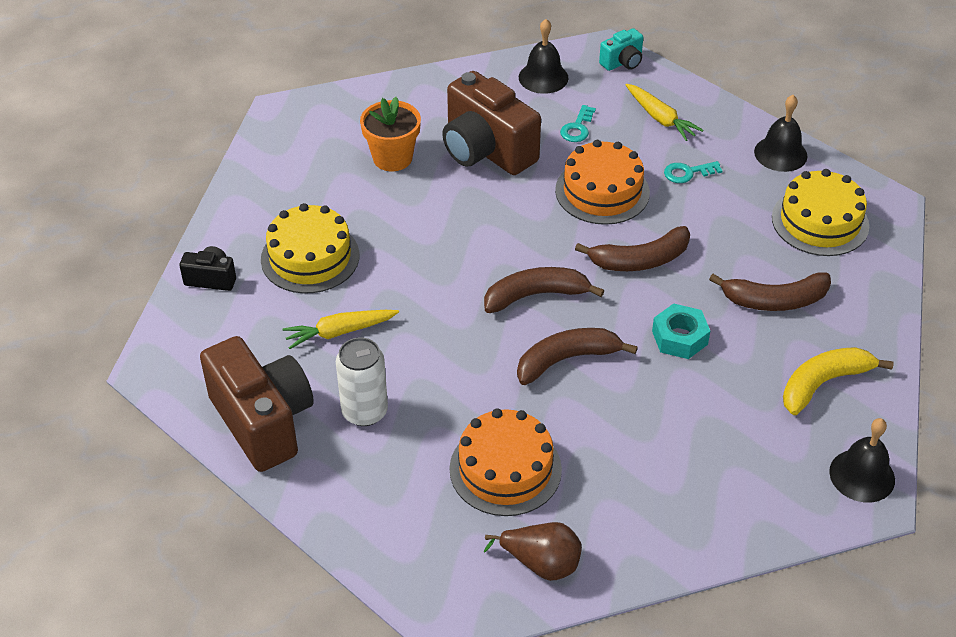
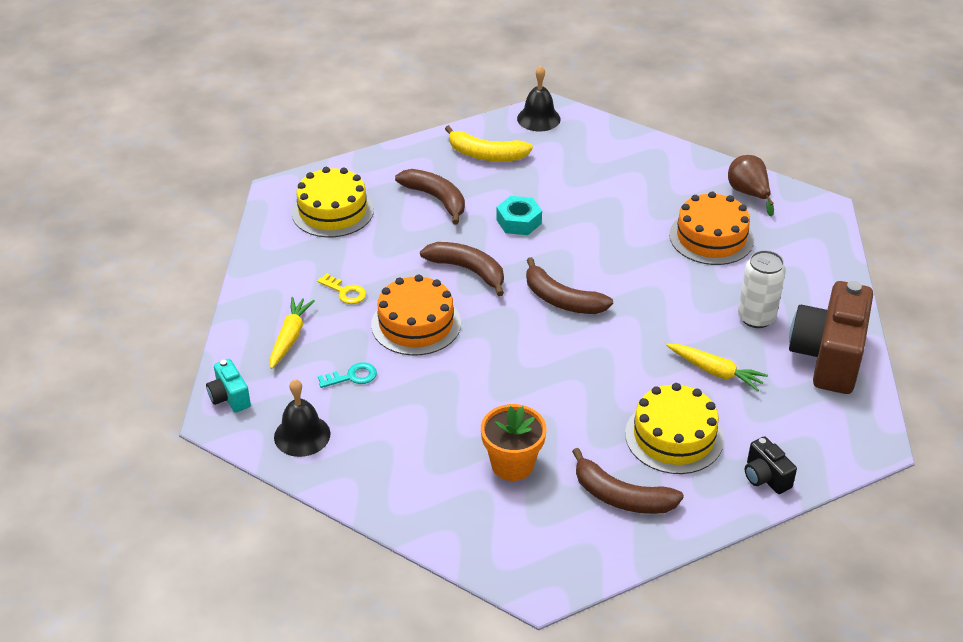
camera: 130 degrees left, 5 degrees down
(486, 151) = (439, 413): brown camera -> none
(566, 360) = (599, 257): brown banana -> brown banana (621, 497)
(622, 62) = (229, 397): turquoise camera -> turquoise camera turned 135 degrees counterclockwise
(687, 173) = (345, 292): turquoise key -> yellow key
(780, 153) = (271, 258): black bell -> none

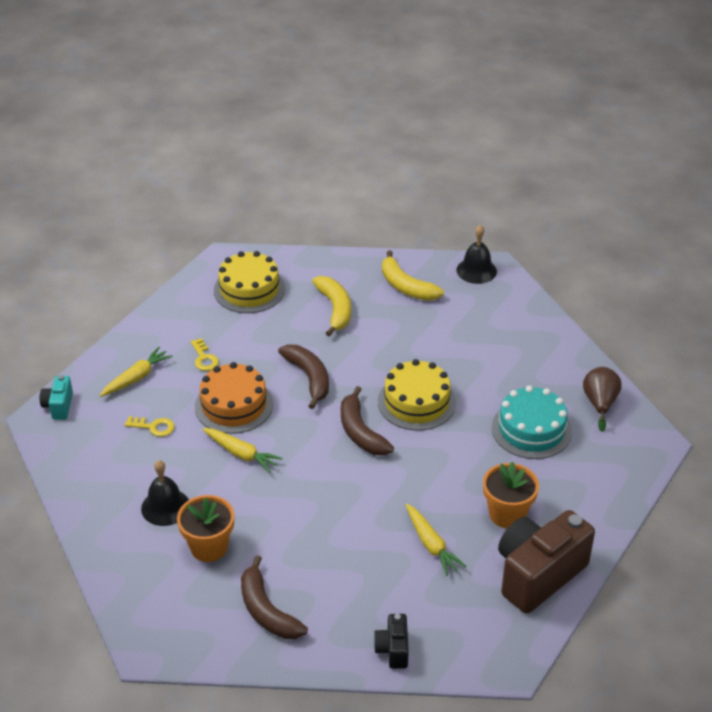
camera: 30 degrees right, 0 degrees up
(302, 435) = (83, 456): black bell -> black bell (165, 507)
(352, 376) = (154, 427): turquoise key -> yellow key
(436, 199) = (335, 309): brown banana -> yellow banana
(465, 365) = (241, 454): none -> yellow carrot
(519, 221) = (383, 353): turquoise nut -> none
(674, 436) = (350, 582): yellow cake -> yellow cake (416, 402)
(711, 237) = (531, 429): orange cake -> turquoise cake
(756, 317) = (507, 514): white can -> orange flower pot

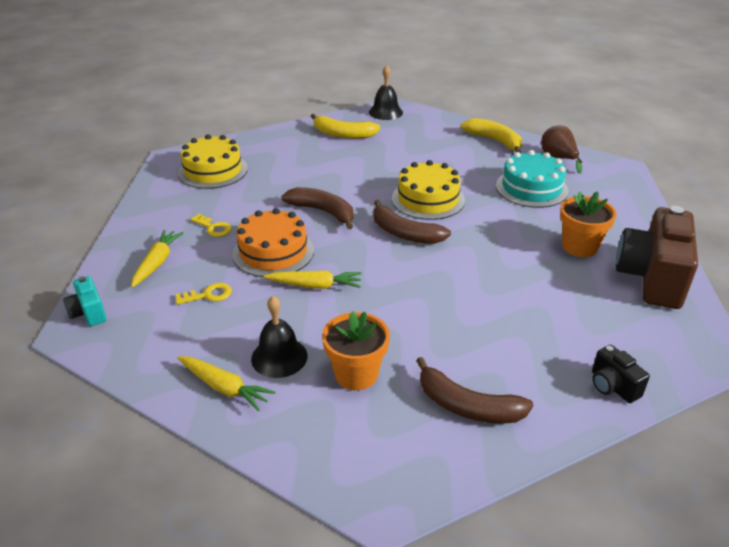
camera: 30 degrees left, 5 degrees down
(335, 309) = (300, 162): yellow banana -> yellow banana (494, 141)
(431, 545) = (549, 290): yellow carrot -> yellow carrot (224, 387)

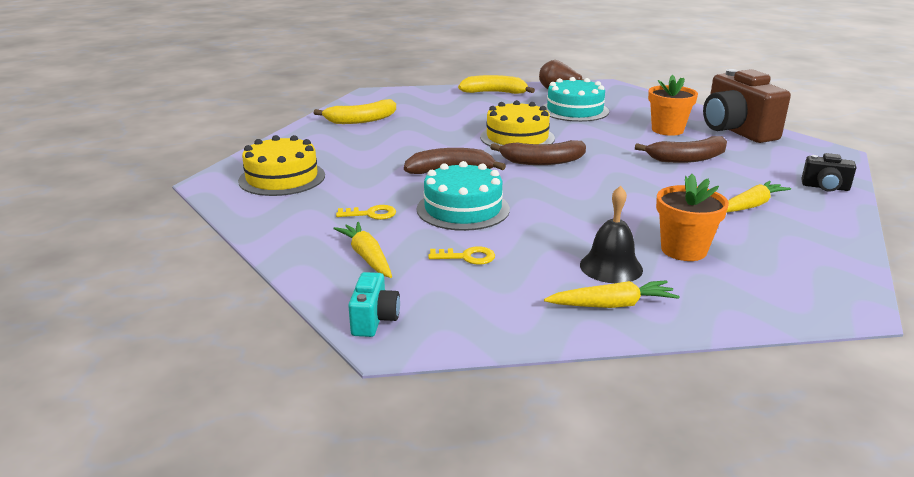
camera: 40 degrees left, 10 degrees down
(88, 313) = (374, 320): turquoise camera -> turquoise camera turned 105 degrees counterclockwise
(208, 295) = (467, 257): yellow key -> yellow key turned 60 degrees clockwise
(273, 252) = (463, 209): orange cake -> turquoise cake
(315, 285) = (543, 215): yellow carrot -> yellow carrot (751, 205)
(385, 112) = (370, 98): black bell -> none
(467, 406) = (781, 233): brown banana -> brown banana (688, 159)

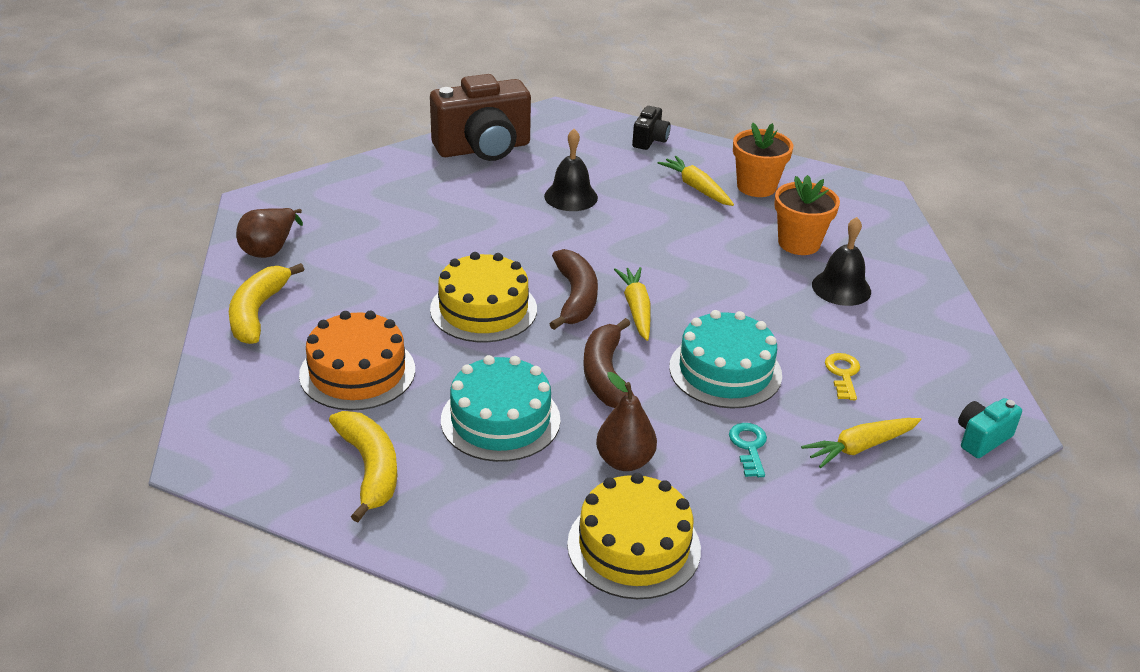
camera: 90 degrees left, 10 degrees up
(360, 176) = (624, 461): none -> brown pear
(371, 214) = (749, 447): yellow key -> turquoise key
(374, 320) = (982, 439): turquoise camera -> turquoise camera turned 45 degrees counterclockwise
(444, 113) = (357, 372): none -> orange cake
(574, 110) = (374, 247): turquoise cake -> turquoise cake (500, 419)
(612, 305) = (908, 297): yellow carrot -> yellow carrot (636, 309)
(667, 130) = (472, 191): orange flower pot -> orange flower pot (756, 187)
(688, 159) = (571, 197): brown banana -> black bell

